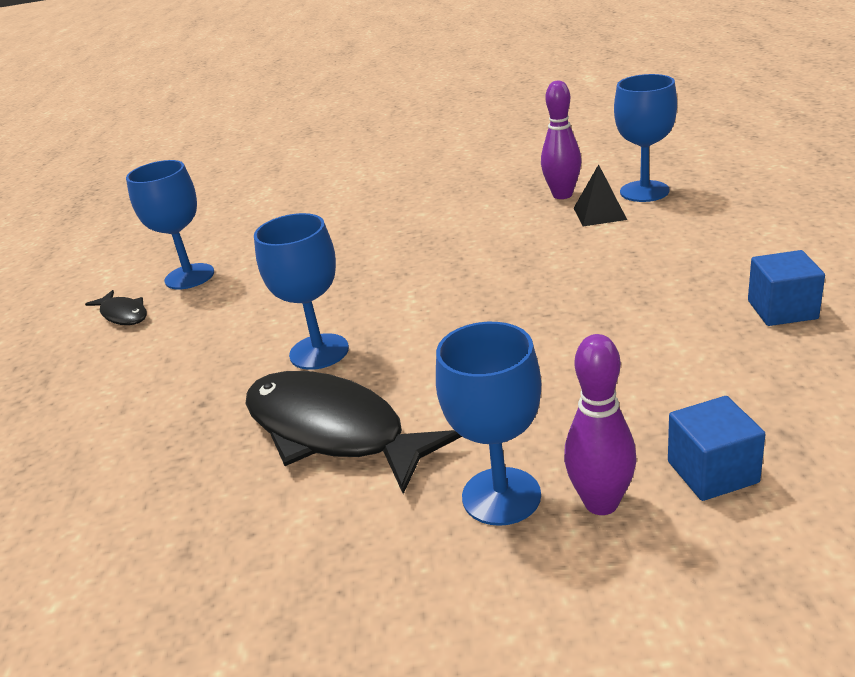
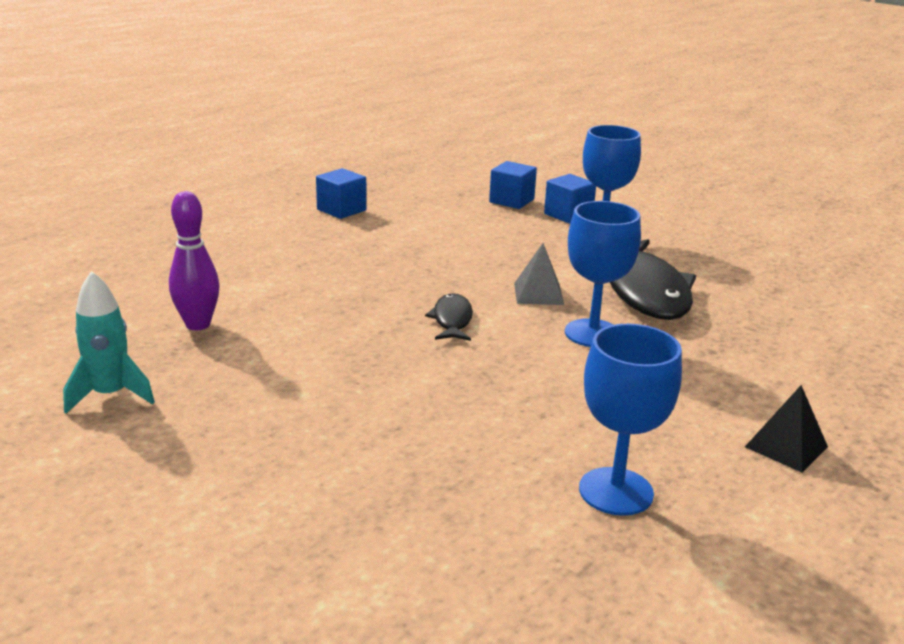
camera: 140 degrees left, 5 degrees down
(123, 314) = (730, 487): black fish -> black fish (452, 320)
(419, 356) = (538, 293): none -> grey pyramid
(501, 163) = (110, 395): none -> turquoise rocket
(599, 213) = (234, 295): black pyramid -> black pyramid (786, 447)
(601, 503) = (568, 215): purple bowling pin -> blue cube
(644, 191) = (166, 287): blue goblet -> none

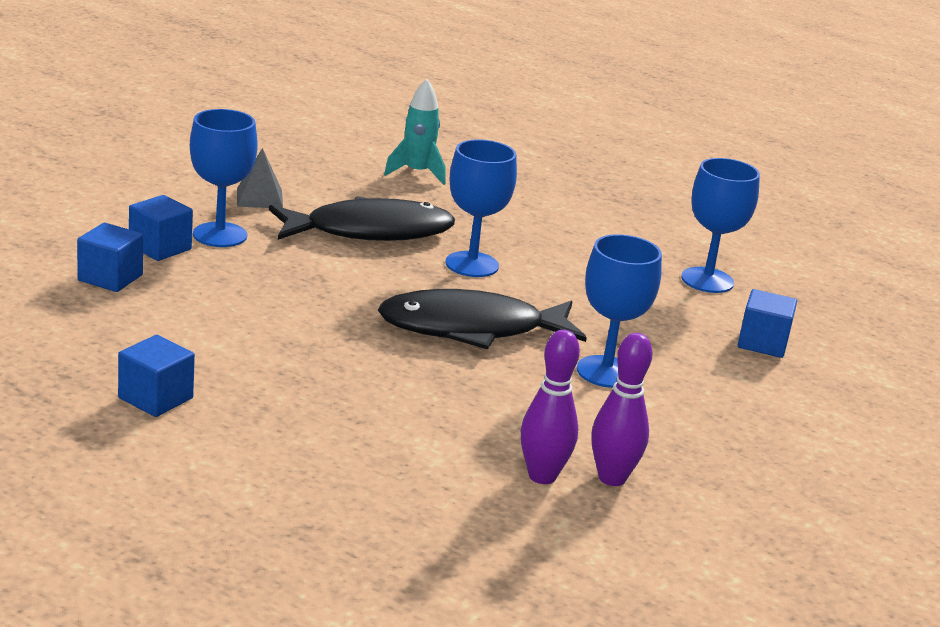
camera: 100 degrees left, 0 degrees up
(110, 395) = (709, 509): turquoise rocket -> turquoise rocket (417, 173)
(182, 355) = (612, 478): none -> purple bowling pin
(369, 379) = (606, 372): none -> blue goblet
(439, 503) = (762, 343): none -> blue cube
(452, 320) = (471, 329): black fish -> black fish, size x2.11
(538, 293) = (393, 282): grey pyramid -> grey pyramid (259, 198)
(786, 447) = (617, 217): black pyramid -> none

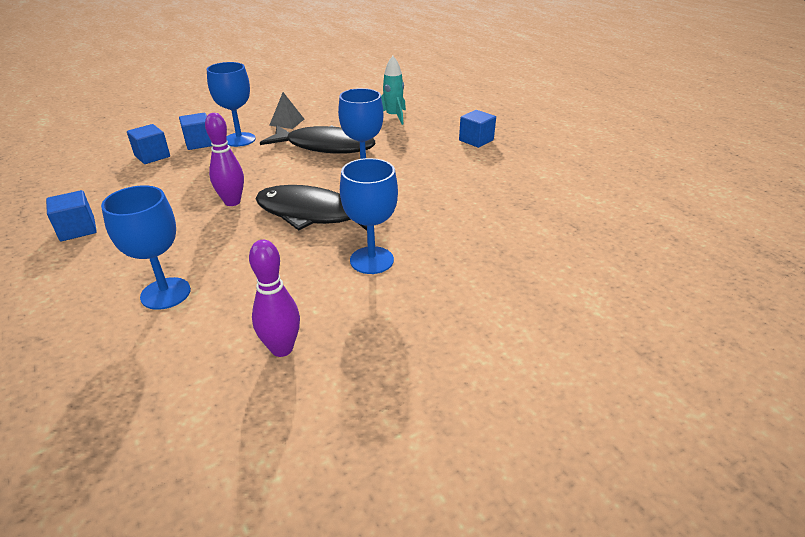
camera: 30 degrees right, 10 degrees up
(542, 476) = (233, 335): purple bowling pin -> purple bowling pin (232, 202)
(707, 280) = (517, 204): blue goblet -> blue goblet (165, 293)
(762, 343) = (516, 258): blue cube -> blue cube (476, 140)

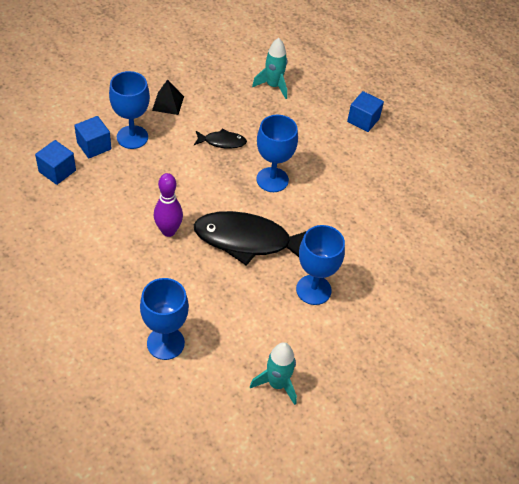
camera: 15 degrees left, 15 degrees up
(77, 229) = (48, 280): blue cube -> none
(282, 348) = (277, 384): purple bowling pin -> turquoise rocket
(287, 122) = (168, 103): grey pyramid -> black pyramid
(325, 146) = (222, 142): black fish -> black fish, size x0.47

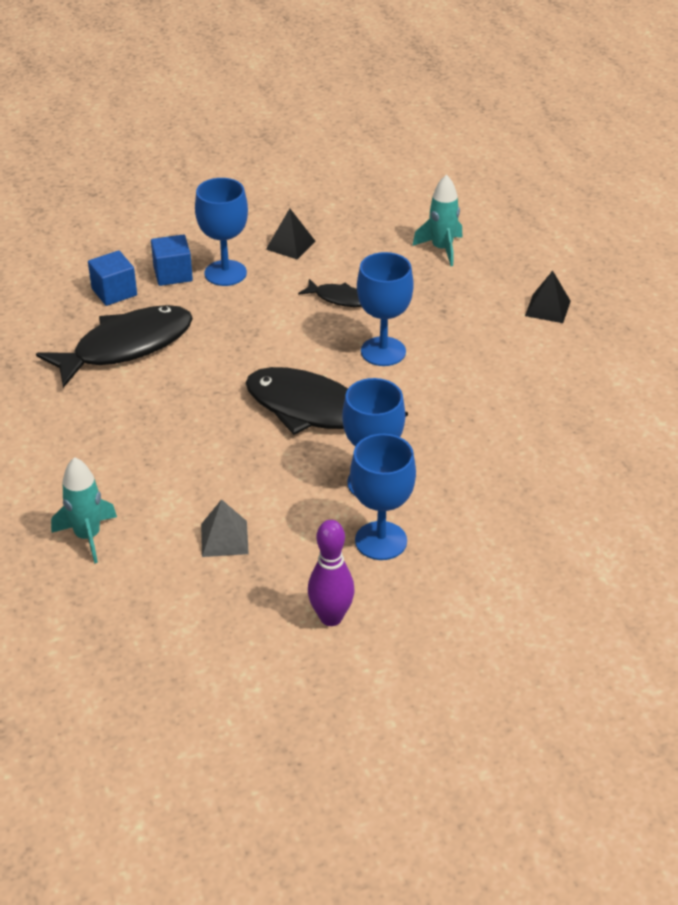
camera: 25 degrees right, 10 degrees down
(89, 217) = (126, 347): none -> black fish
(165, 343) = (148, 497): blue goblet -> blue goblet (381, 541)
(168, 231) = (216, 380): purple bowling pin -> purple bowling pin (331, 617)
(235, 363) = (224, 538): none -> grey pyramid
(277, 384) = (266, 574): turquoise rocket -> turquoise rocket (88, 536)
(363, 120) = (548, 308): blue cube -> black pyramid

